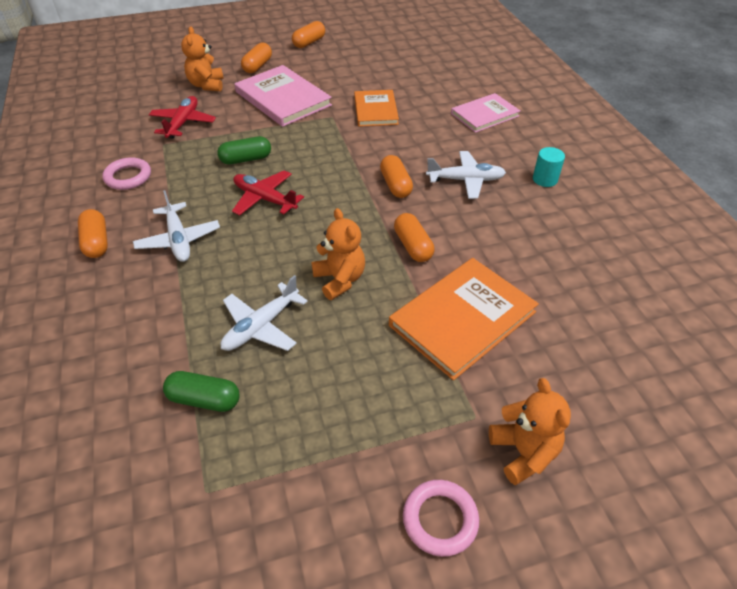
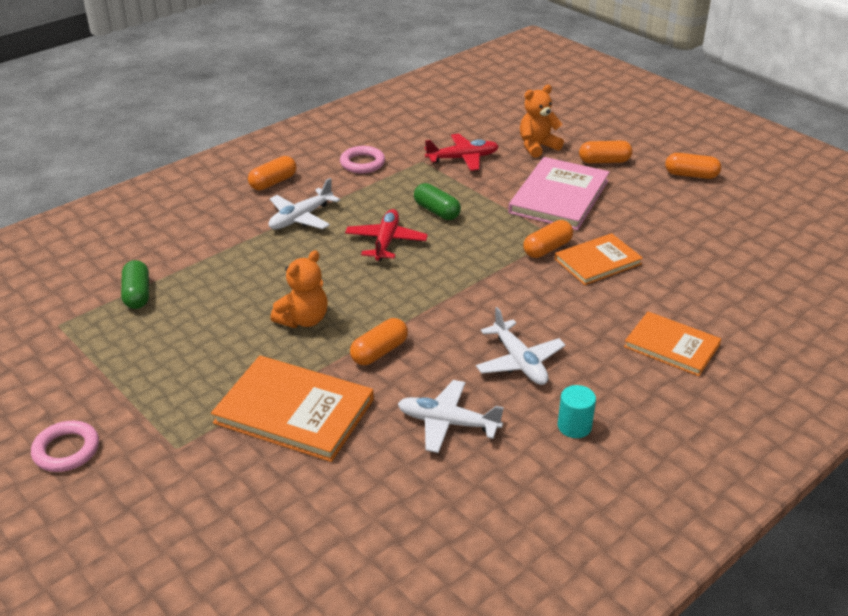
camera: 65 degrees right, 10 degrees down
(261, 326) = (224, 295): white plane -> white plane (447, 423)
(395, 185) = (470, 314): orange capsule -> orange capsule (547, 249)
(484, 115) = (671, 346): pink book -> orange book
(523, 452) = (148, 487): orange teddy bear -> none

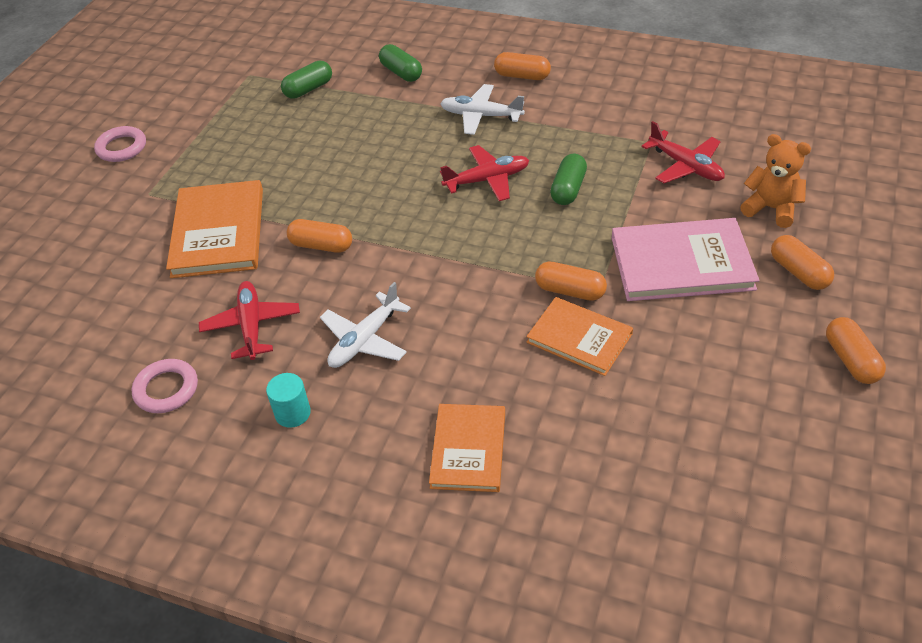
camera: 65 degrees right, 10 degrees up
(185, 236) = (401, 72): none -> green capsule
(303, 320) = (335, 184): orange teddy bear -> none
(362, 163) = (607, 109): pink ring -> pink ring (166, 389)
(447, 423) = (251, 325): white plane -> red plane

